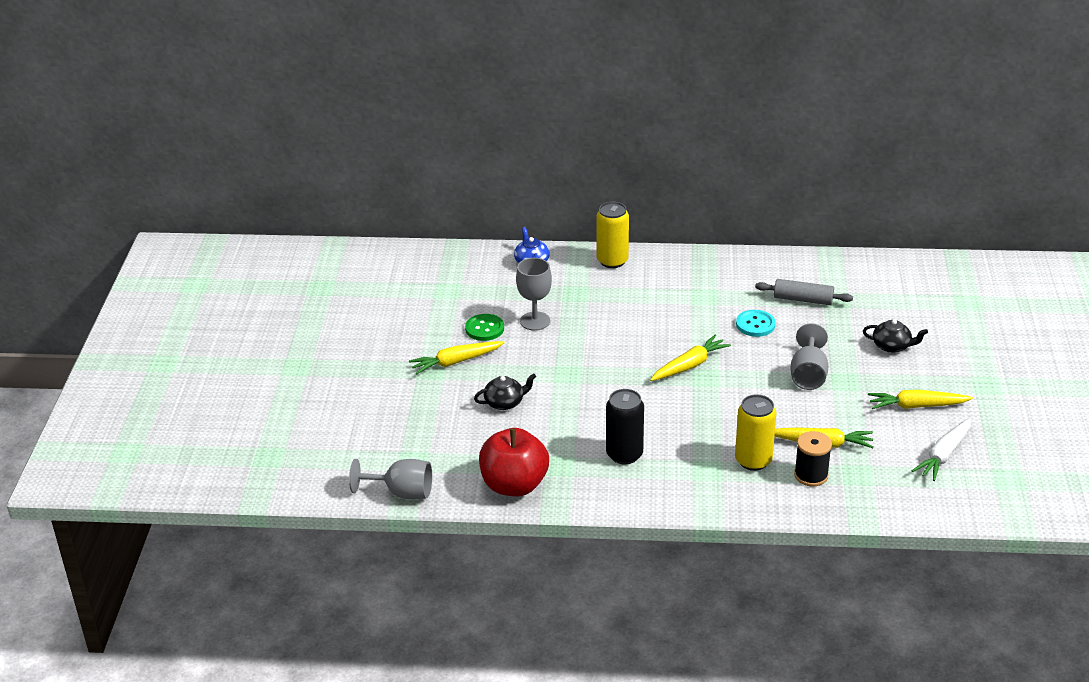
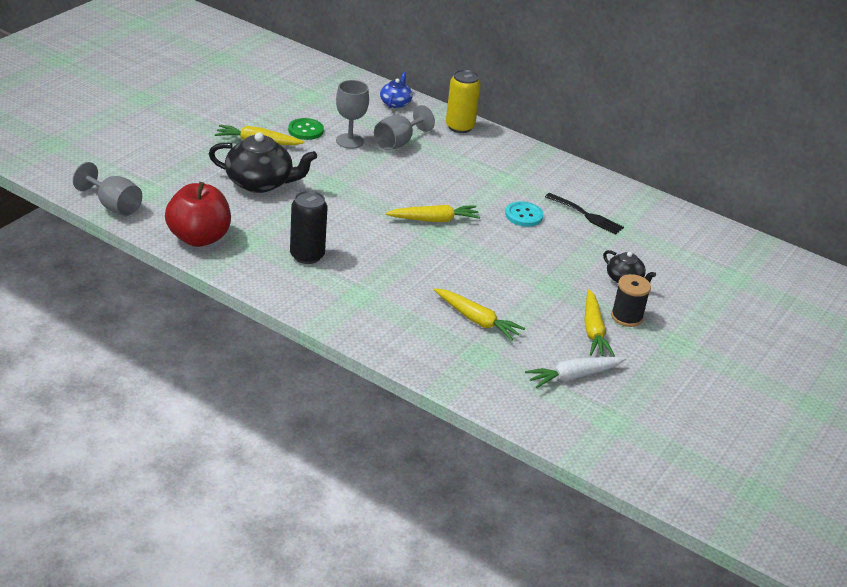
camera: 25 degrees right, 0 degrees up
(505, 402) = (260, 183): black teapot -> black teapot, size x1.83
(753, 460) = (404, 306): yellow can -> none
(803, 299) = (586, 215): grey rolling pin -> black fork
(808, 375) = (525, 268): grey goblet -> grey goblet (398, 143)
(811, 475) = (439, 337): black spool -> black spool (626, 317)
(916, 406) = (593, 331): yellow carrot -> yellow carrot turned 120 degrees counterclockwise

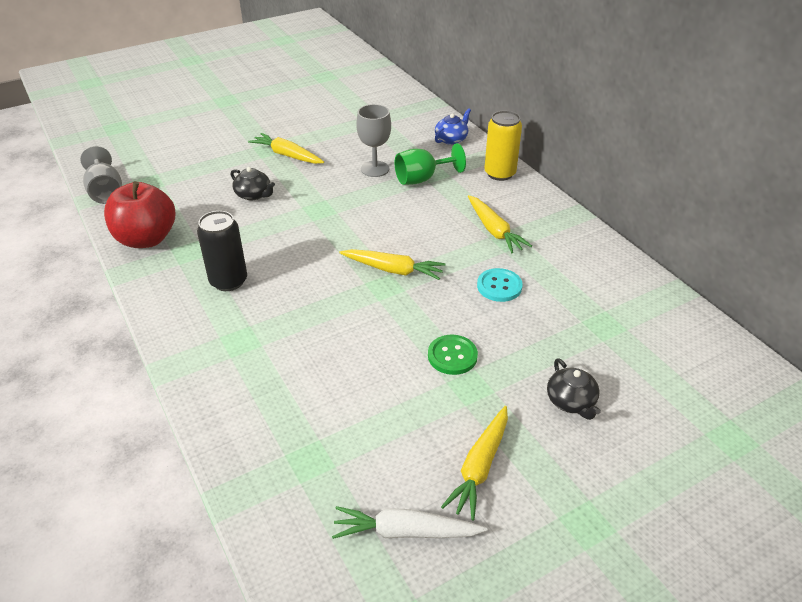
camera: 30 degrees right, 5 degrees up
(260, 183) = (254, 195): black teapot -> black teapot, size x0.55
(305, 130) = (341, 151): green button -> green button (452, 356)
(398, 143) = (422, 179): grey goblet -> green goblet
(477, 320) = (344, 409): yellow carrot -> yellow carrot (494, 230)
(586, 215) = (576, 302): black fork -> none
(626, 317) = (539, 459): black spool -> none

